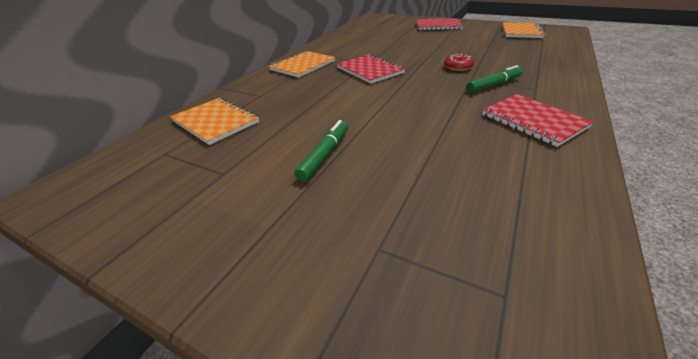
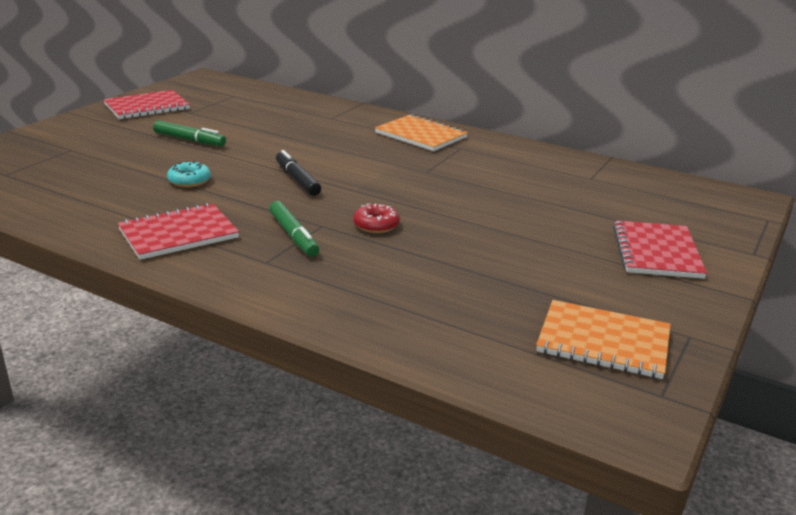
camera: 90 degrees right, 10 degrees down
(215, 122) = (278, 105): orange notebook -> none
(369, 70) = (386, 169): red notebook -> red notebook (147, 107)
(403, 93) = (297, 180): none -> black marker
(432, 135) = (189, 181): none -> turquoise donut

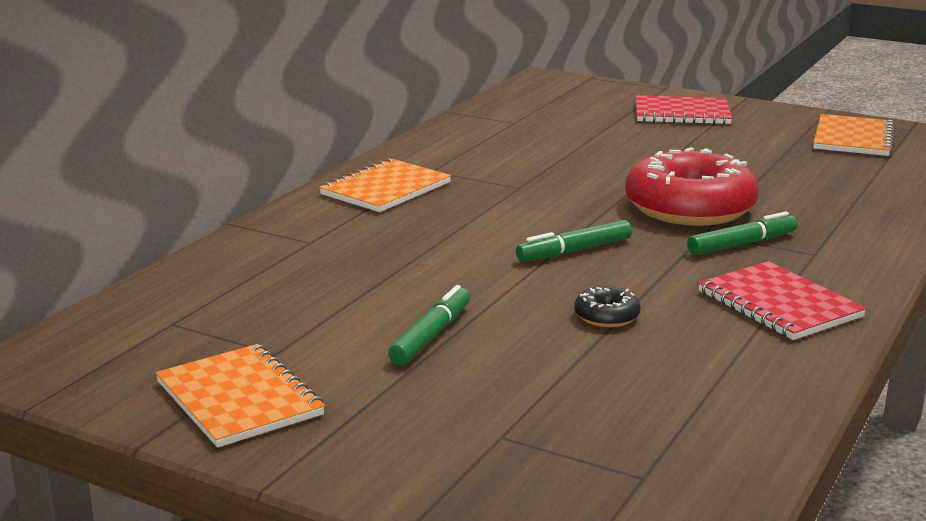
camera: 90 degrees left, 5 degrees down
(147, 107) = (239, 398): red notebook -> orange notebook
(189, 181) = (606, 316): turquoise donut -> black donut
(297, 180) = (574, 251): black marker -> green marker
(376, 225) = (689, 208): red donut -> red donut, size x2.41

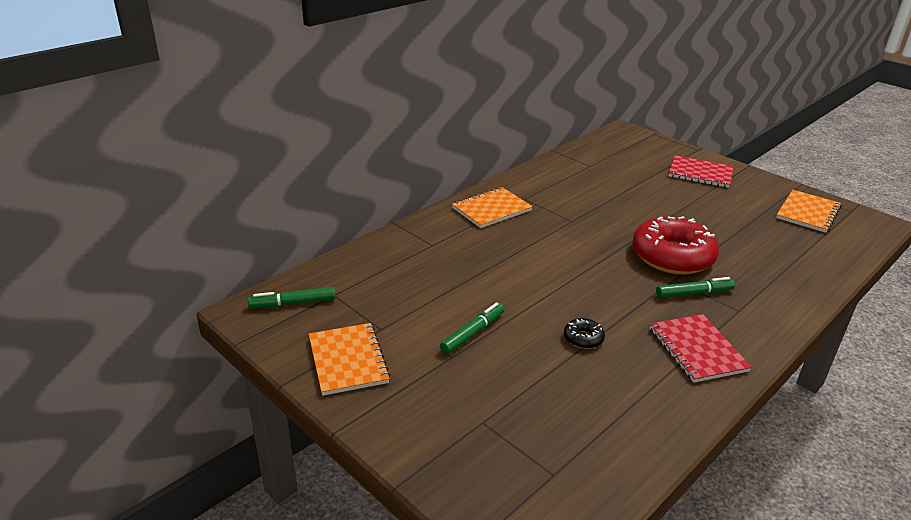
camera: 15 degrees right, 10 degrees up
(574, 251) = (585, 280): green marker -> green marker (293, 303)

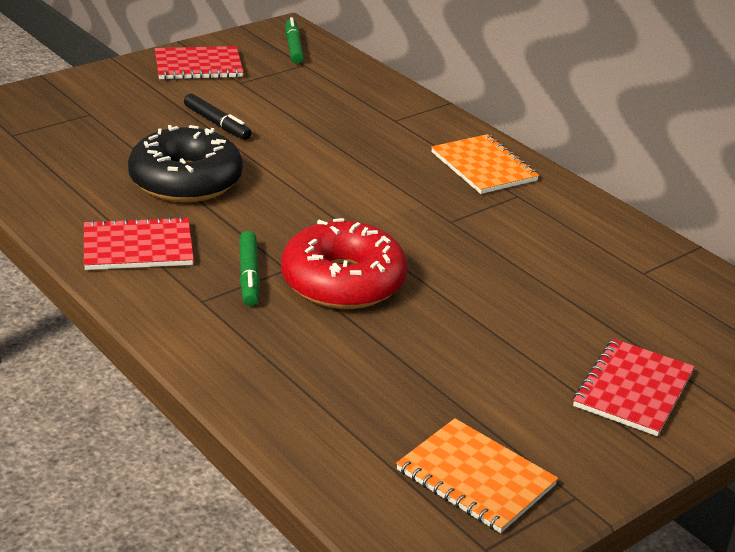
camera: 95 degrees right, 0 degrees up
(348, 360) = (198, 66): orange notebook -> red notebook
(472, 333) = (217, 123): green marker -> black marker
(583, 338) = (185, 181): black donut -> black donut, size x2.41

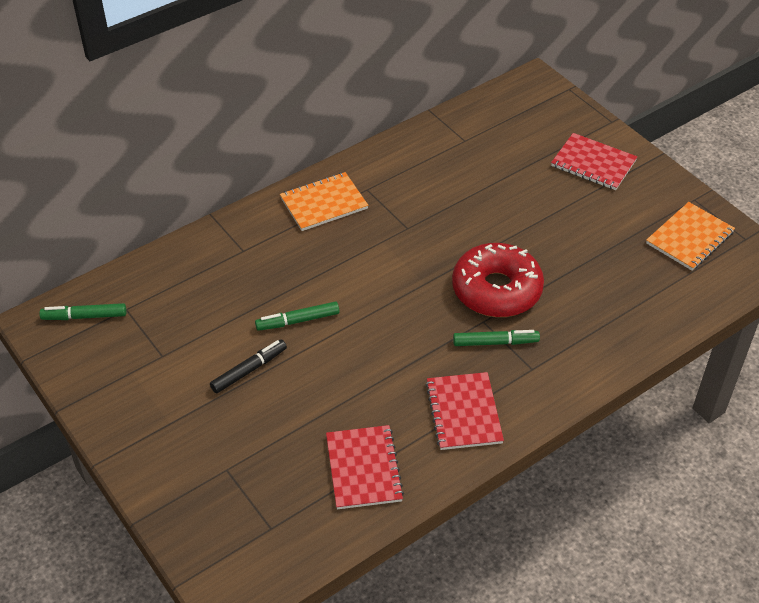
camera: 85 degrees left, 15 degrees up
(185, 181) = (355, 387): black donut -> none
(198, 66) = (122, 389): red notebook -> red notebook (363, 468)
(287, 150) = (298, 321): none -> green marker

